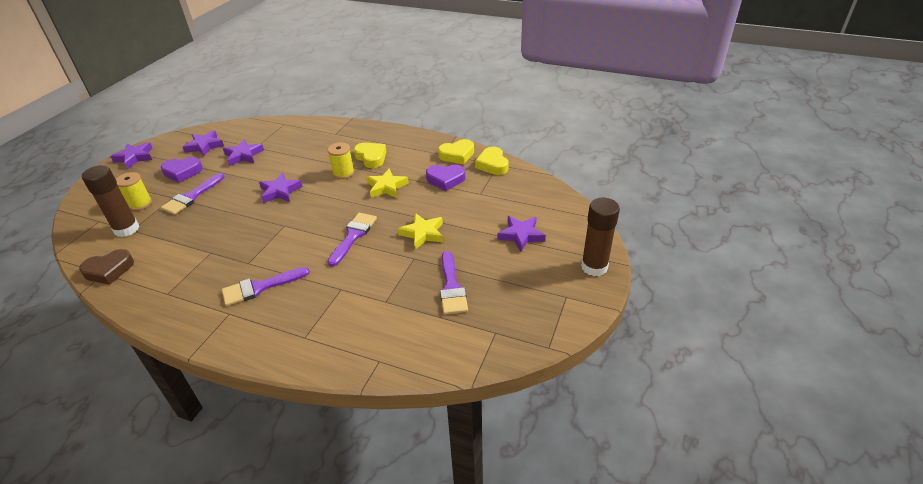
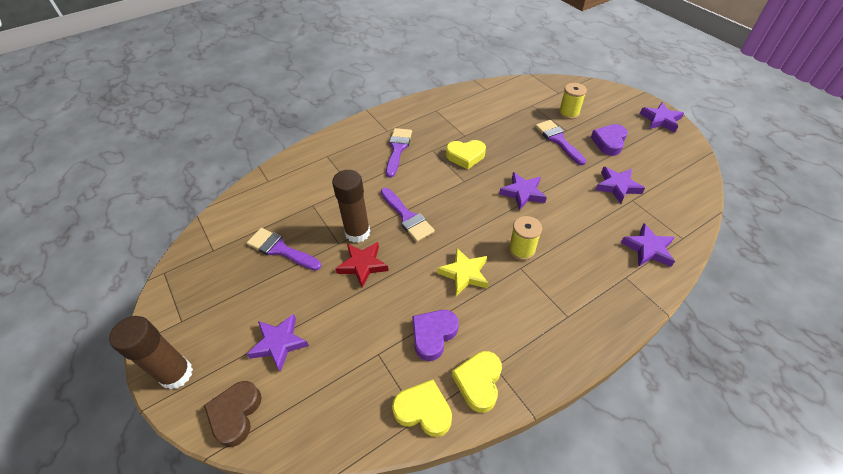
camera: 125 degrees right, 10 degrees up
(109, 270) = (487, 91): brown heart -> brown heart (235, 414)
(127, 229) = (534, 103): brown glue stick -> brown glue stick (357, 233)
(205, 146) = (658, 165): purple star -> purple star (648, 249)
(371, 158) = (538, 287): yellow heart -> yellow heart (465, 156)
(423, 233) = (362, 265): yellow star -> red star

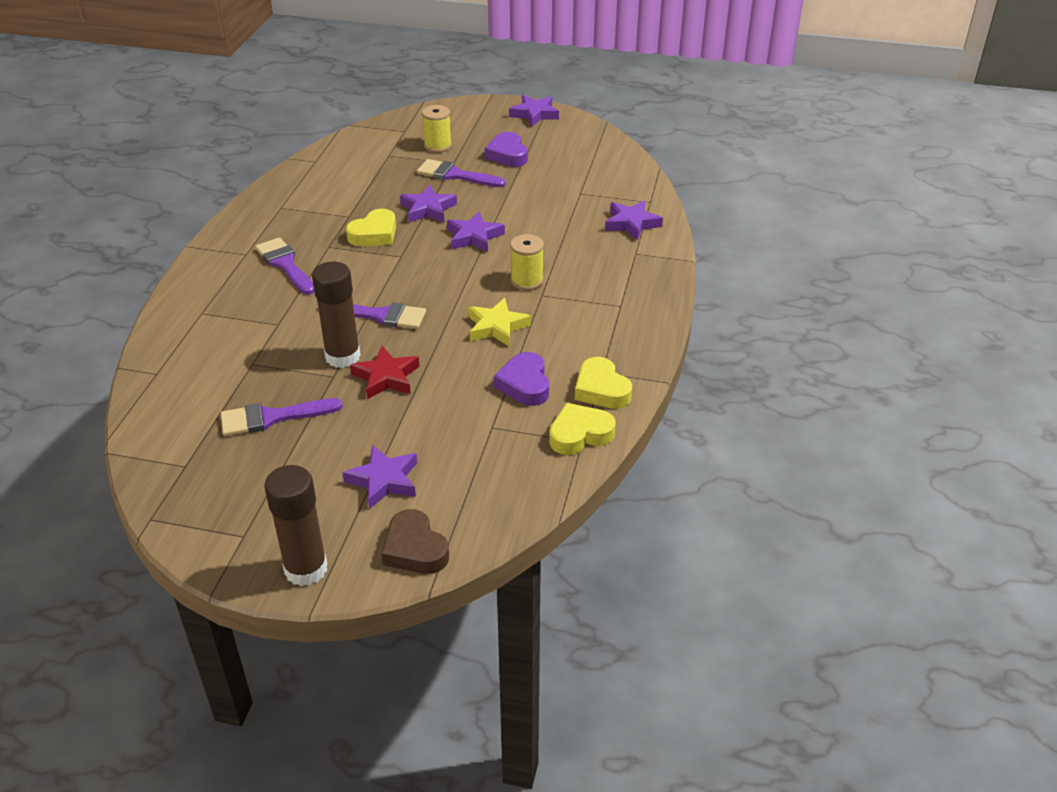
camera: 45 degrees left, 10 degrees down
(617, 186) = (555, 188): purple star -> purple star (428, 209)

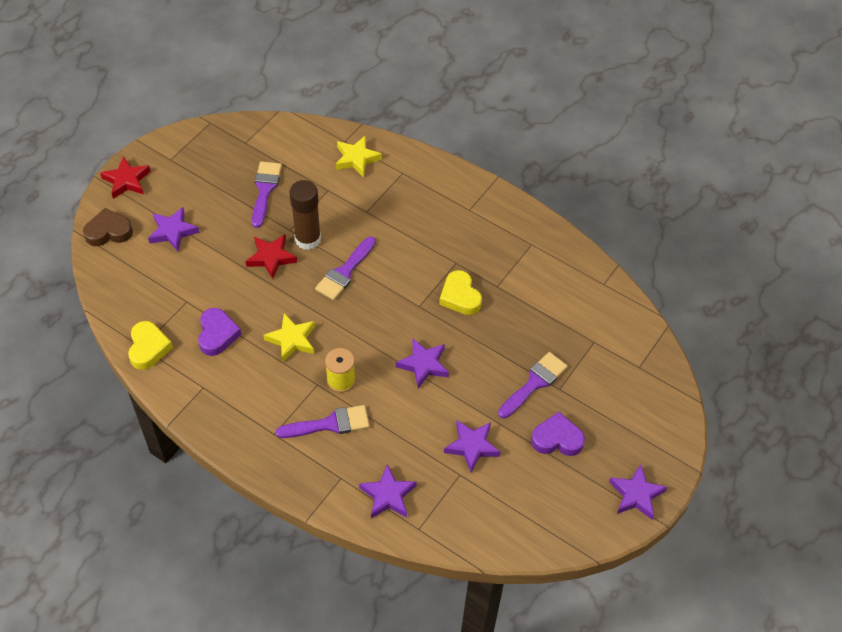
camera: 110 degrees right, 15 degrees up
(187, 354) = (356, 158): none -> yellow star
(285, 264) = (442, 230): purple brush -> purple brush (330, 424)
(306, 569) = (126, 181): brown glue stick -> red star
(428, 209) = (483, 345): purple star -> purple star (472, 446)
(437, 146) = (597, 386): yellow spool -> none
(524, 384) = (217, 334): purple heart -> purple heart turned 75 degrees clockwise
(601, 389) = (184, 379): yellow heart -> none

